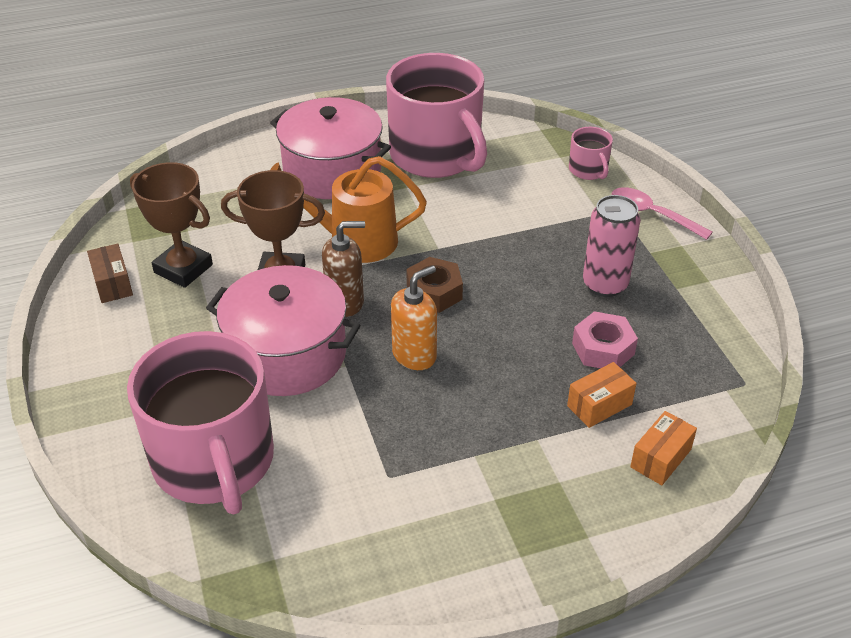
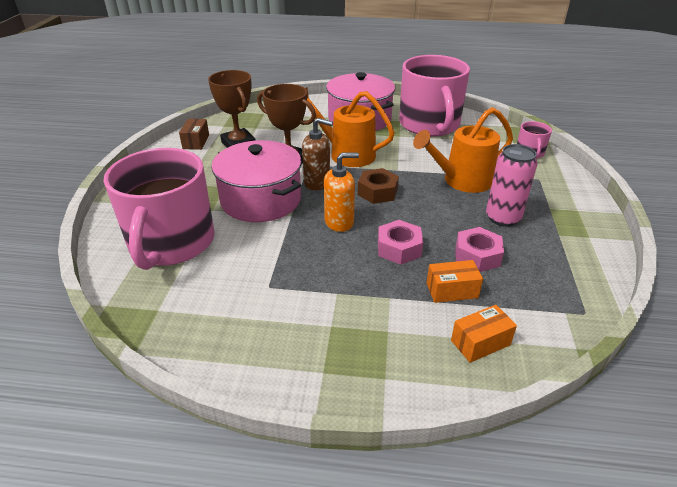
camera: 25 degrees right, 5 degrees down
(509, 369) = (399, 248): none -> pink nut
(529, 242) = (461, 181): none -> orange watering can
(652, 214) = (564, 187): pink spoon -> none

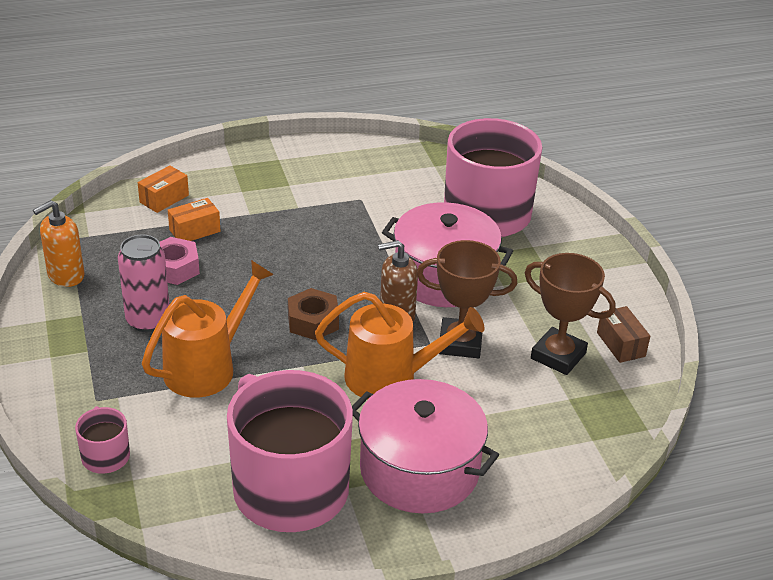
camera: 155 degrees right, 0 degrees up
(339, 222) = (336, 271): orange soap dispenser -> orange soap dispenser (65, 276)
(399, 248) = (258, 257): pink nut -> none

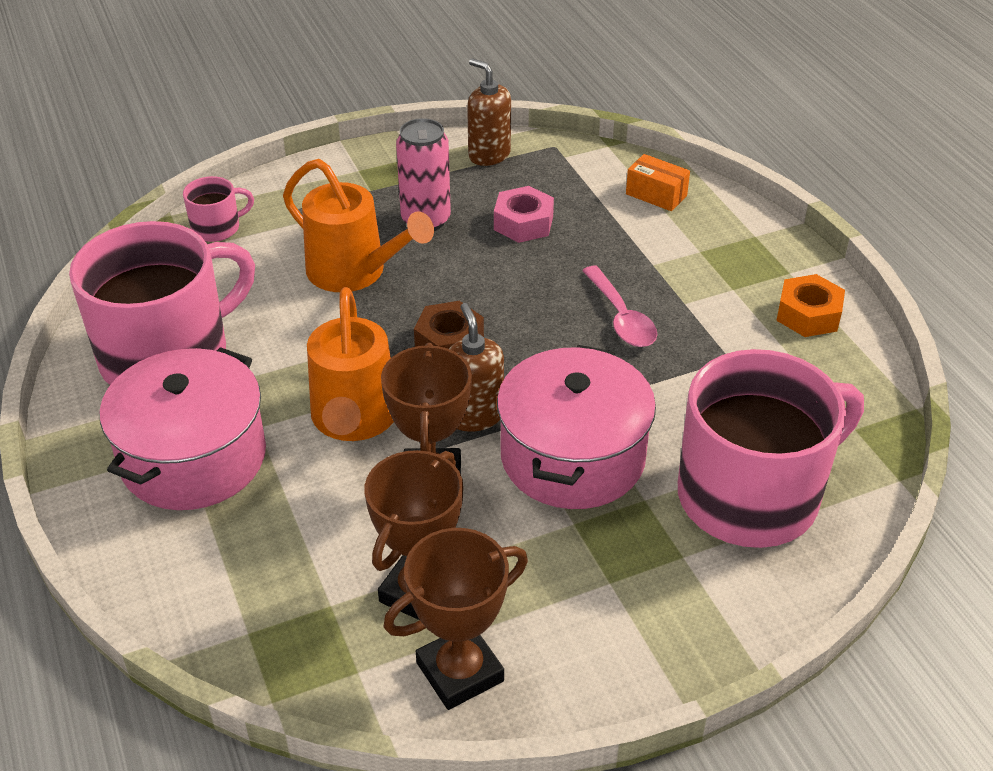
camera: 85 degrees right, 5 degrees up
(65, 276) = (489, 155): orange soap dispenser -> brown soap dispenser
(194, 231) = (600, 227): orange box -> none
(306, 237) = (621, 317): none -> pink spoon
(325, 160) = (808, 315): none -> orange nut
(620, 344) = (460, 672): brown box -> brown trophy

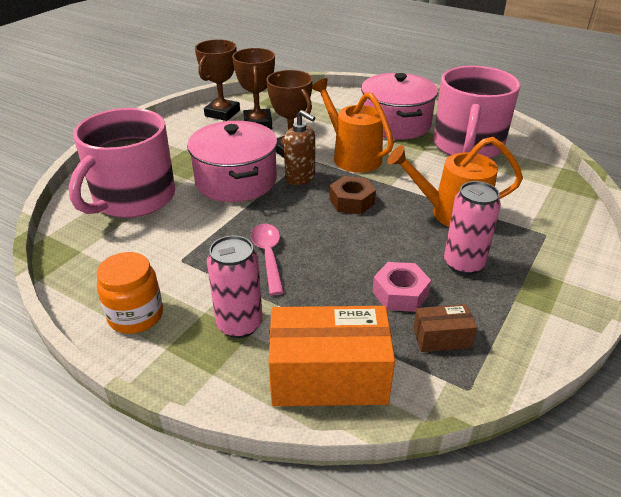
camera: 145 degrees right, 5 degrees down
(217, 228) = (561, 203): pink mug -> none
(489, 155) = (504, 346): brown soap dispenser -> none
(531, 179) = (441, 338): none -> brown box
(621, 317) = (268, 256): pink spoon -> pink spoon turned 45 degrees clockwise
(656, 195) = (328, 376): orange box -> orange box, size x2.05
(705, 263) = (239, 324): none -> pink can
(808, 315) = (136, 315): orange nut -> orange jar

